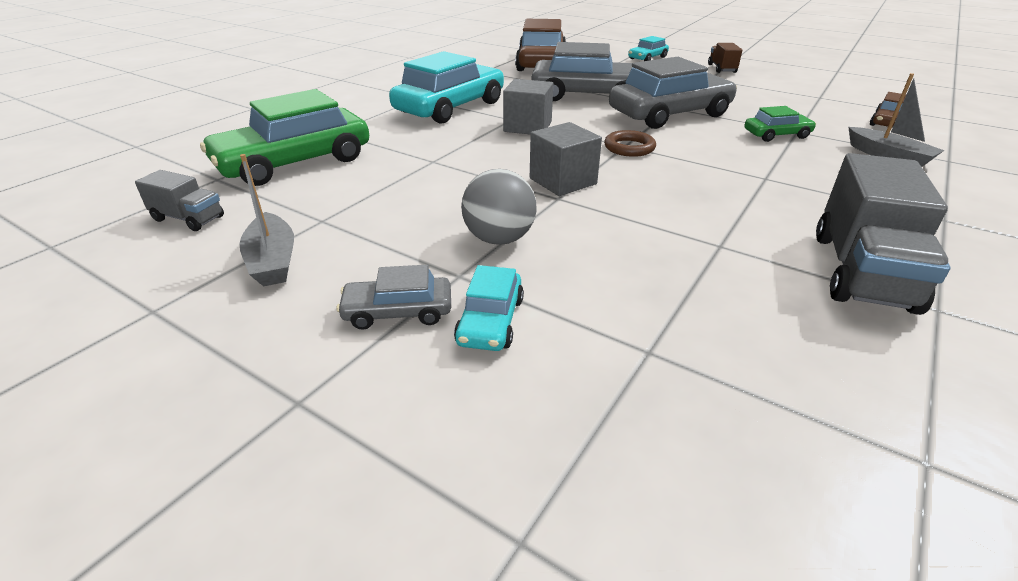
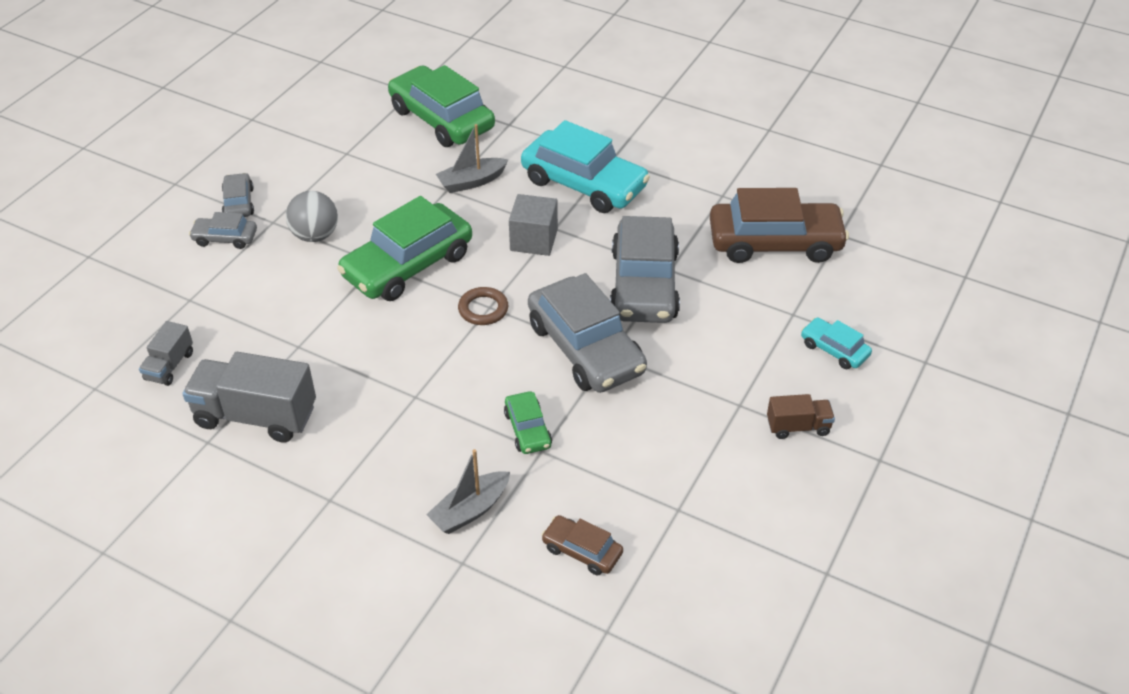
camera: 85 degrees right, 10 degrees up
(188, 218) = (351, 98): grey truck -> grey truck (169, 366)
(273, 261) = (296, 145): grey boat -> grey boat (471, 182)
(490, 321) = (225, 238): turquoise car -> grey car
(563, 181) = (408, 265): grey cube -> green car

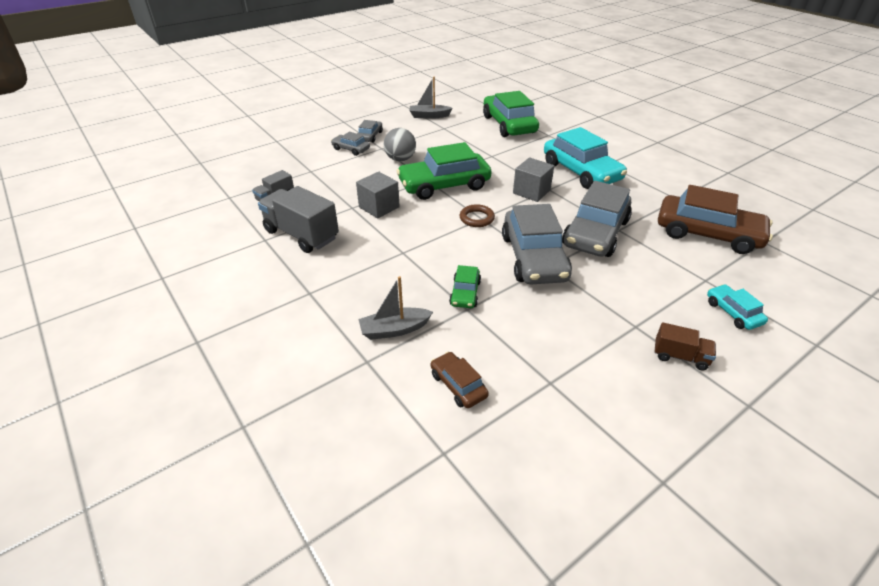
camera: 25 degrees right, 5 degrees down
(337, 333) = (379, 207): none -> grey cube
(471, 182) = (509, 155): grey boat -> grey boat (429, 116)

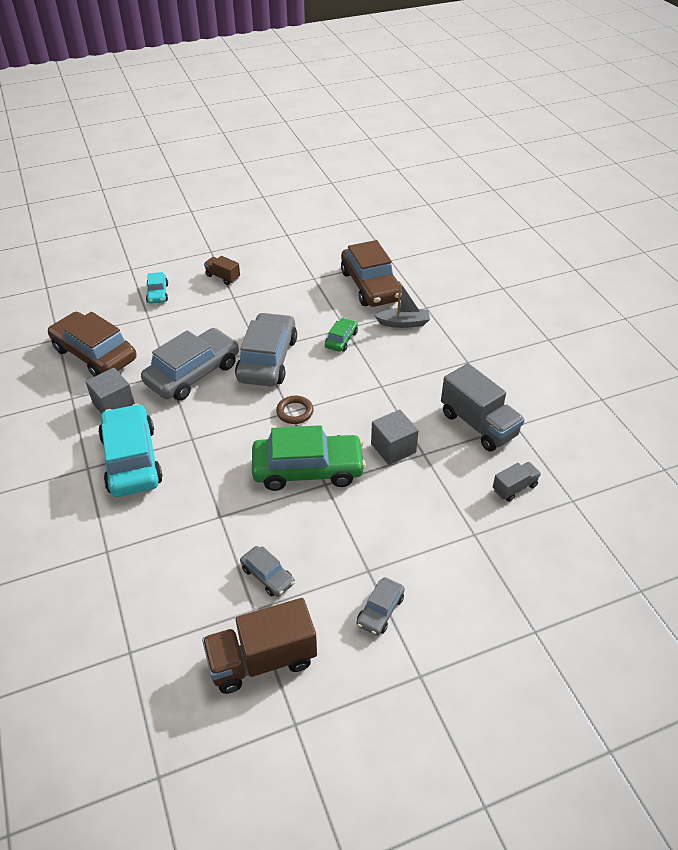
camera: 165 degrees left, 5 degrees up
(351, 149) = (414, 577): grey car -> grey car (267, 576)
(400, 159) = (347, 535): grey ball -> none
(429, 116) = (262, 660): grey boat -> brown truck
(458, 385) = (371, 286): brown car -> brown car, size x2.08
(509, 124) = (144, 595): green car -> none
(531, 192) = (214, 438): grey cube -> grey cube (114, 405)

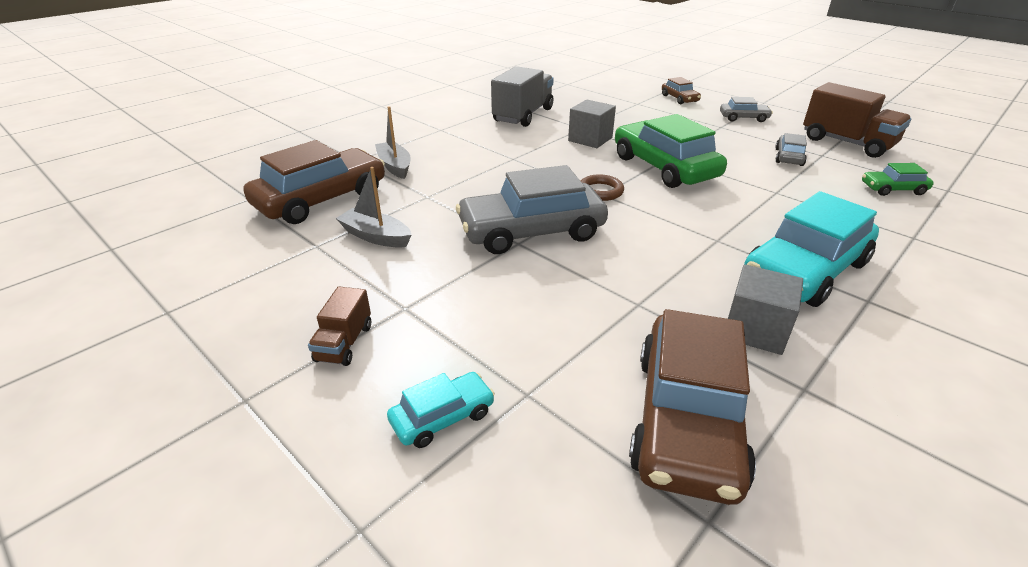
camera: 115 degrees left, 10 degrees down
(193, 373) = (615, 280): grey car -> none
(308, 299) = (376, 237): none -> grey boat
(341, 340) = (452, 194): green car -> green car (893, 189)
(472, 586) = (679, 98): none -> brown car
(514, 488) = (577, 98): grey truck -> none

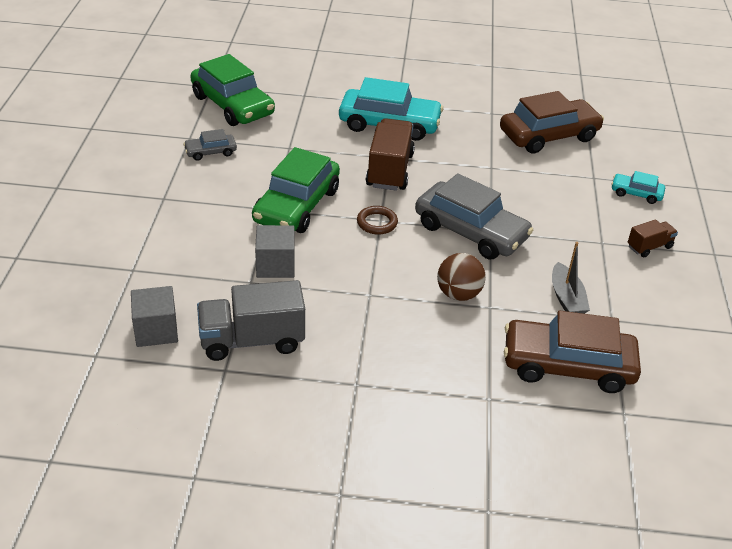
camera: 130 degrees left, 5 degrees up
(395, 166) = (468, 361): grey boat -> none
(461, 190) = (458, 294): none -> brown ball
(679, 98) = (89, 244): brown car -> none
(743, 118) = (124, 190): grey car -> none
(755, 330) = (466, 130): grey cube -> grey cube (156, 330)
(847, 143) = (148, 130): brown truck -> brown truck (389, 170)
(893, 189) = (232, 105): green car -> green car, size x2.08

